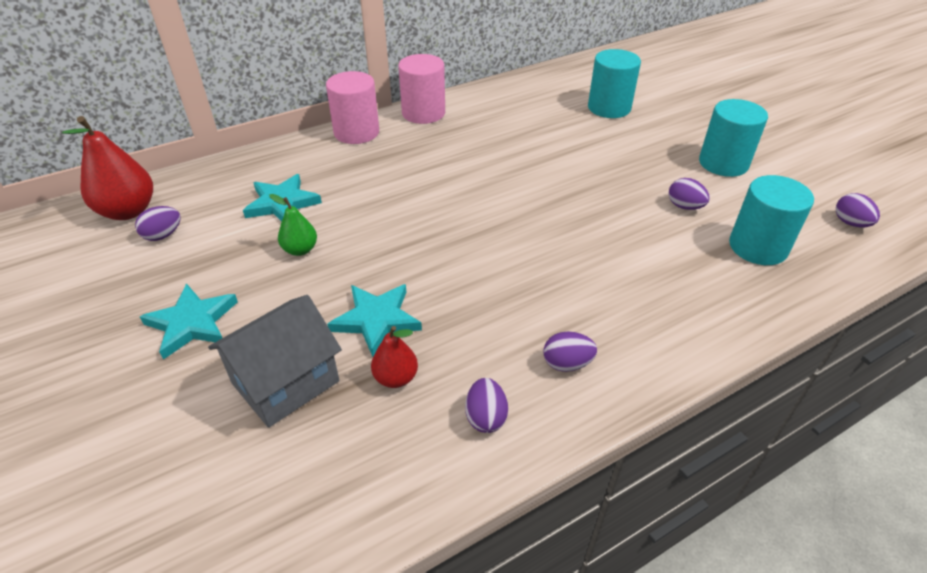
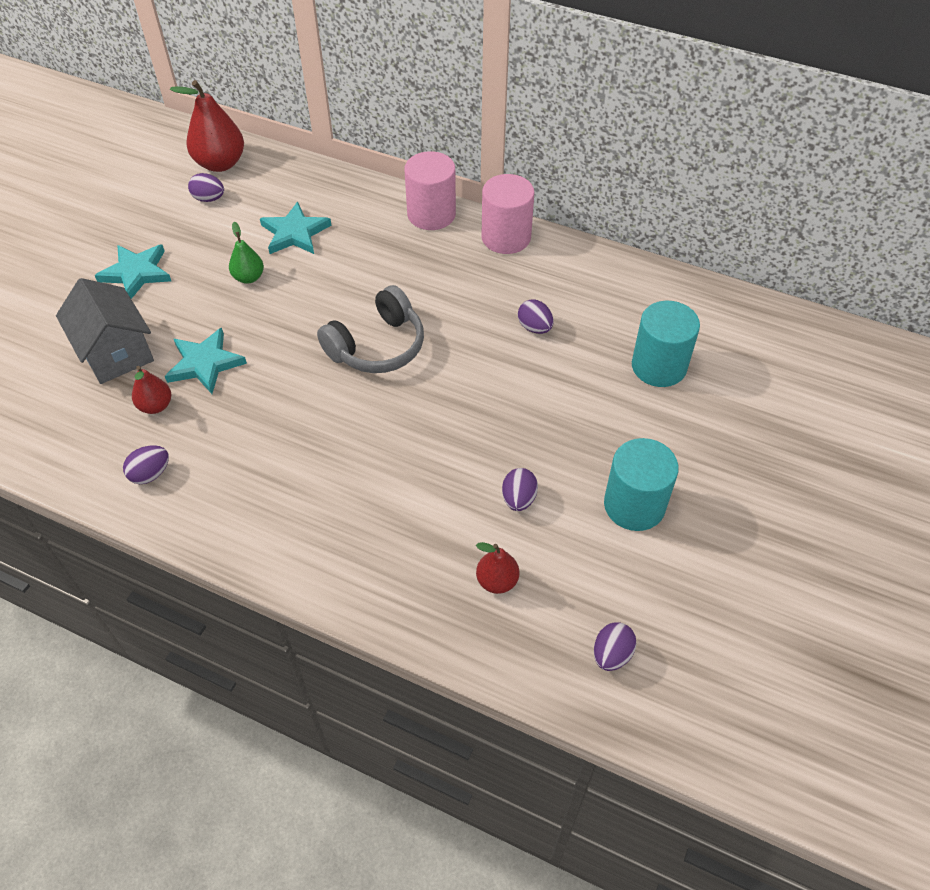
camera: 55 degrees right, 10 degrees up
(285, 382) = (116, 352): grey house -> grey house turned 45 degrees clockwise
(467, 211) = (377, 346): none -> grey headphones
(567, 364) = (234, 497): purple egg -> purple egg (534, 327)
(758, 247) = (497, 581): turquoise cylinder -> red pear

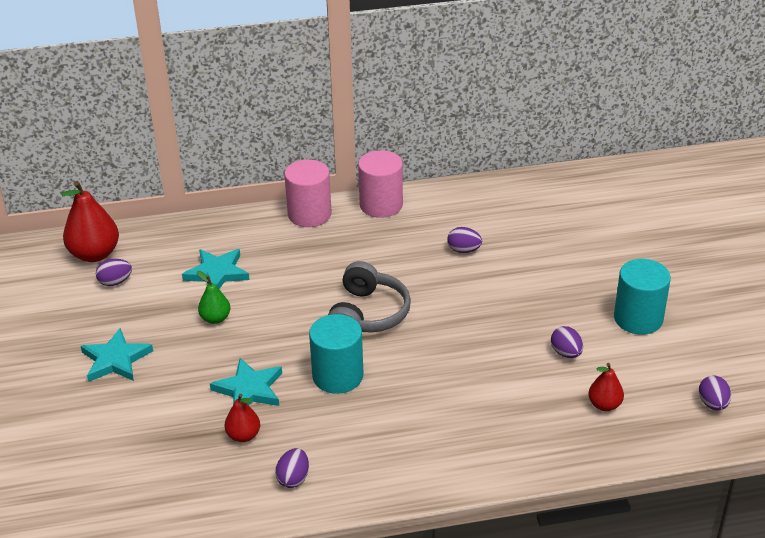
camera: 35 degrees left, 15 degrees down
(116, 352) = (165, 419): grey house -> none
(659, 366) = (567, 234): turquoise cylinder -> turquoise cylinder (337, 376)

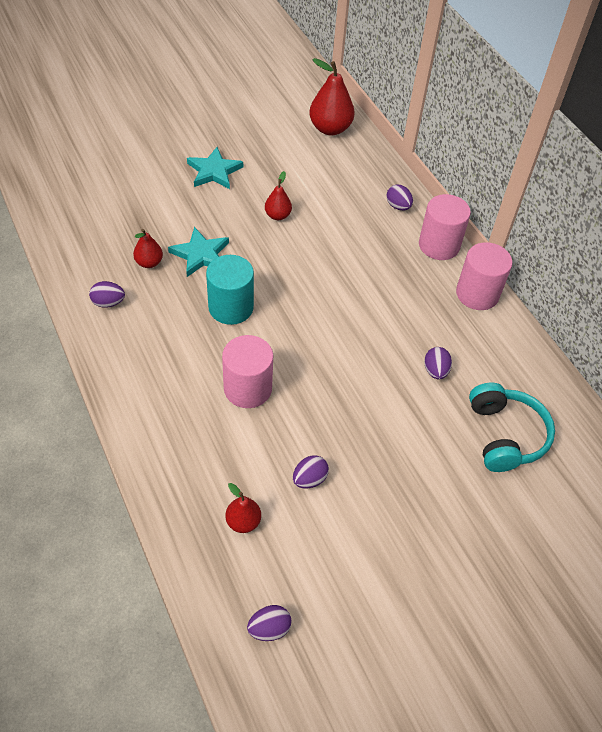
camera: 70 degrees right, 15 degrees up
(115, 282) = (301, 148): purple egg -> purple egg (398, 206)
(215, 319) = (277, 215): green pear -> red pear
(217, 273) = (334, 203): turquoise star -> none
(367, 314) = (315, 313): grey headphones -> none
(450, 379) = (247, 388): none -> pink cylinder
(543, 226) = (505, 435): none -> turquoise headphones
(638, 318) = (384, 543): turquoise cylinder -> none

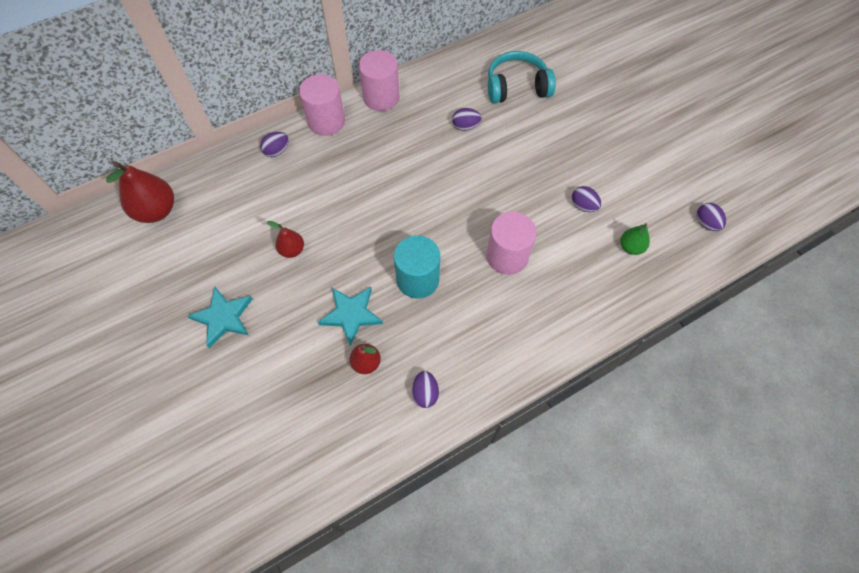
camera: 90 degrees left, 10 degrees up
(243, 522) = (631, 247): red pear -> green pear

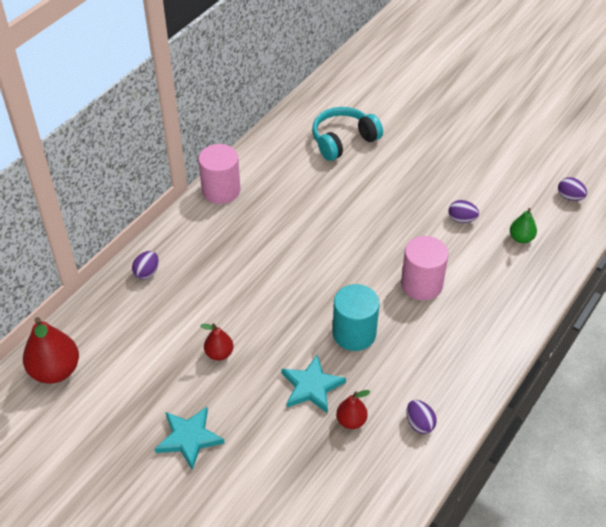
camera: 25 degrees left, 15 degrees down
(326, 121) = (180, 229): pink cylinder -> none
(465, 126) = (317, 189): purple egg -> none

